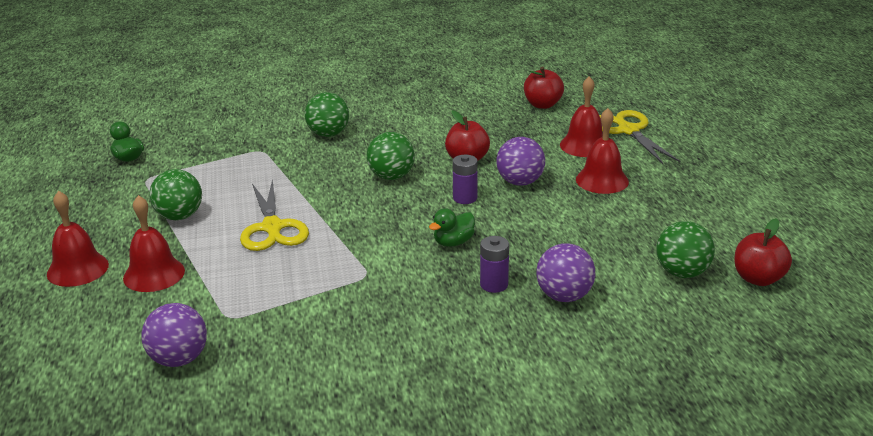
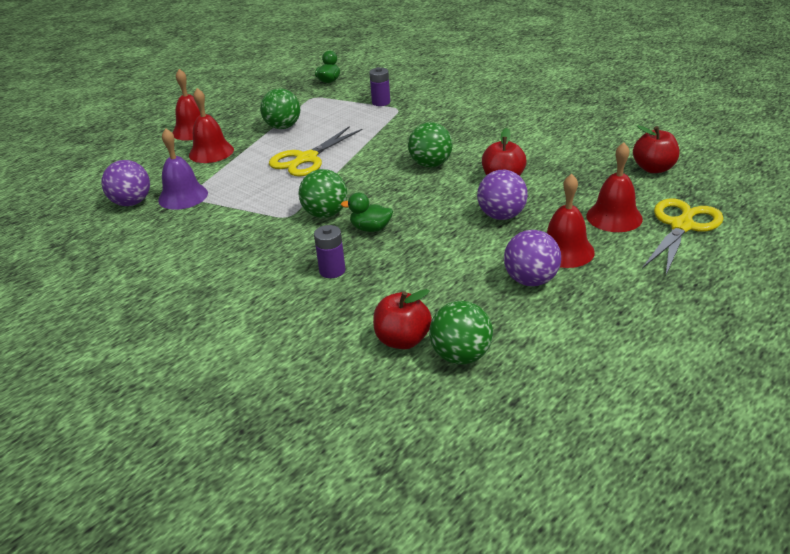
camera: 55 degrees right, 5 degrees up
(223, 321) = (183, 196): none -> purple bell
(328, 134) = (455, 117): green ball -> green ball (325, 214)
(465, 198) = (442, 205): purple battery -> purple battery (381, 102)
(564, 296) = (351, 309): purple ball -> purple ball (531, 280)
(758, 278) = (507, 407): red apple -> red apple (402, 340)

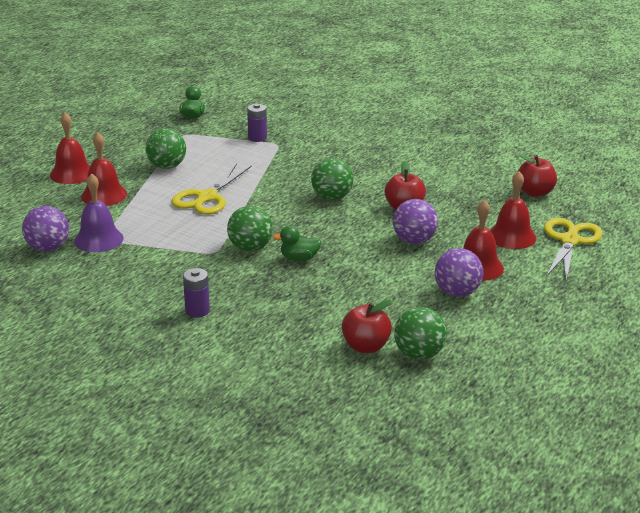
camera: 15 degrees left, 5 degrees down
(332, 271) = (279, 296): purple battery -> purple battery (197, 311)

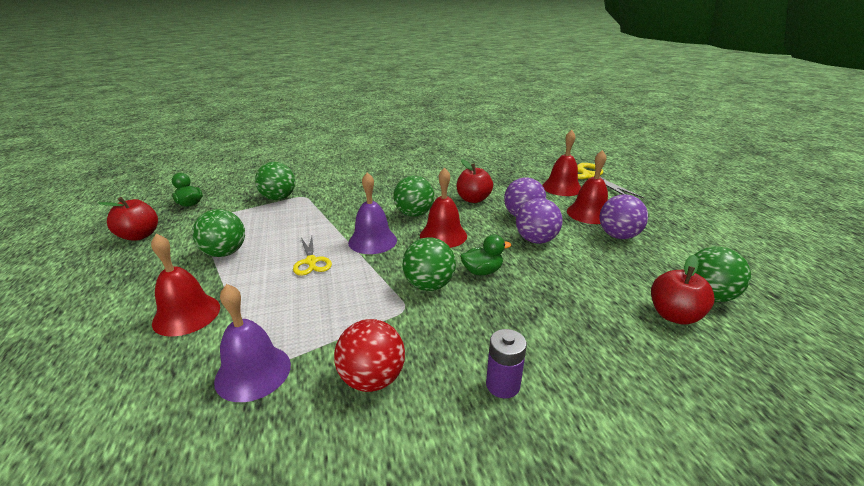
camera: 45 degrees left, 0 degrees up
(48, 248) = (191, 432): purple ball -> purple ball (536, 240)
(72, 173) = (107, 311): red bell -> red bell (443, 235)
(144, 272) = (372, 379): none -> red ball
(206, 197) = (311, 262): yellow scissors -> yellow scissors, size x0.59
(257, 138) = (278, 198): purple battery -> green ball
(266, 203) = (372, 241): none -> purple bell
(299, 258) = (482, 271): green duck -> green duck turned 150 degrees counterclockwise
(535, 192) = (518, 161): red apple -> red apple (139, 236)

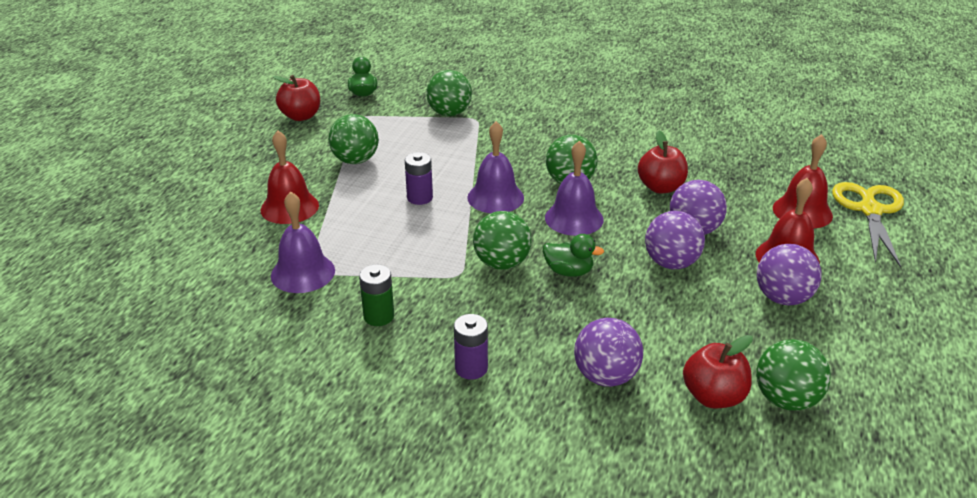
camera: 35 degrees right, 5 degrees up
(311, 262) = (420, 198): yellow scissors -> purple battery
(372, 379) = (379, 316): red ball -> green battery
(443, 235) = (574, 218): red bell -> purple bell
(599, 336) = (606, 376): none -> purple ball

